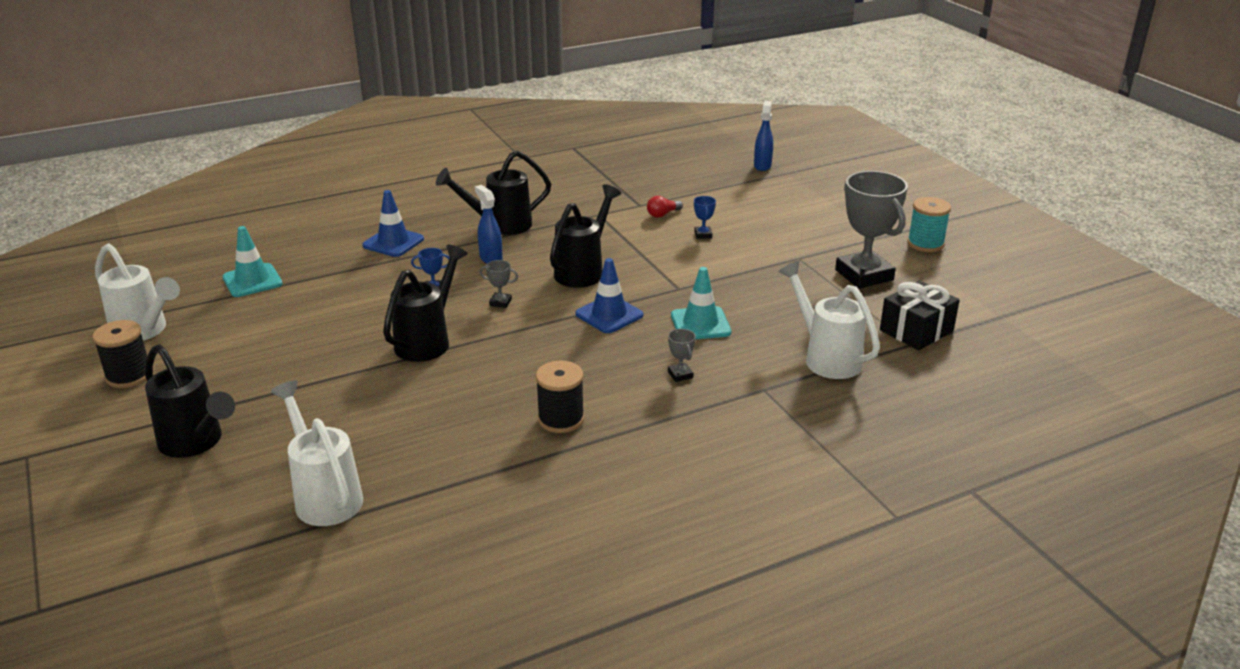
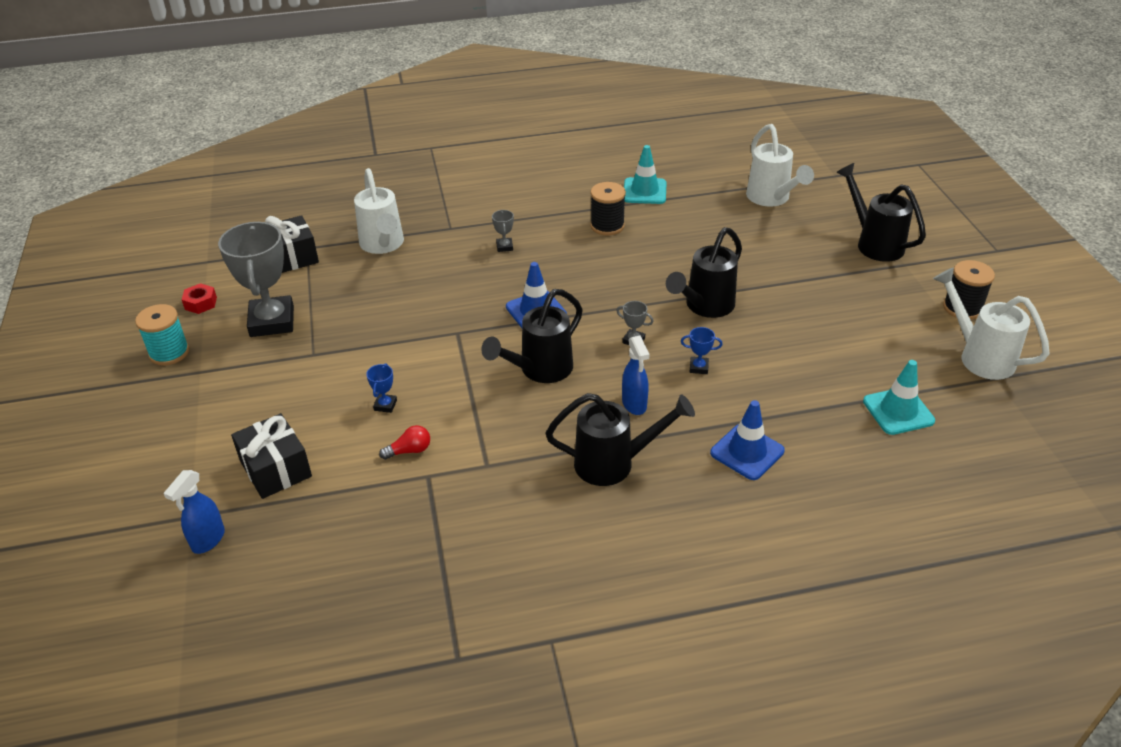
camera: 165 degrees left, 10 degrees up
(700, 324) = (461, 290): turquoise traffic cone -> turquoise traffic cone (644, 191)
(753, 196) = (276, 469): none -> black gift
(951, 280) = (201, 303): none -> red nut

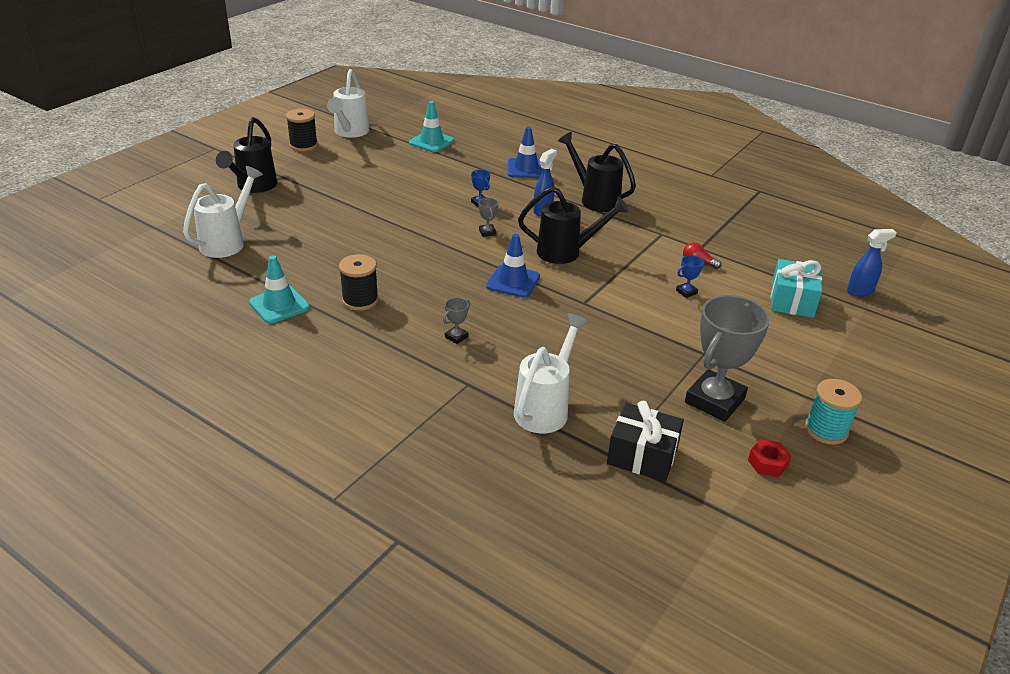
camera: 135 degrees left, 5 degrees down
(276, 469) = (792, 301): black gift -> turquoise gift
(704, 307) = (415, 221): black watering can -> none

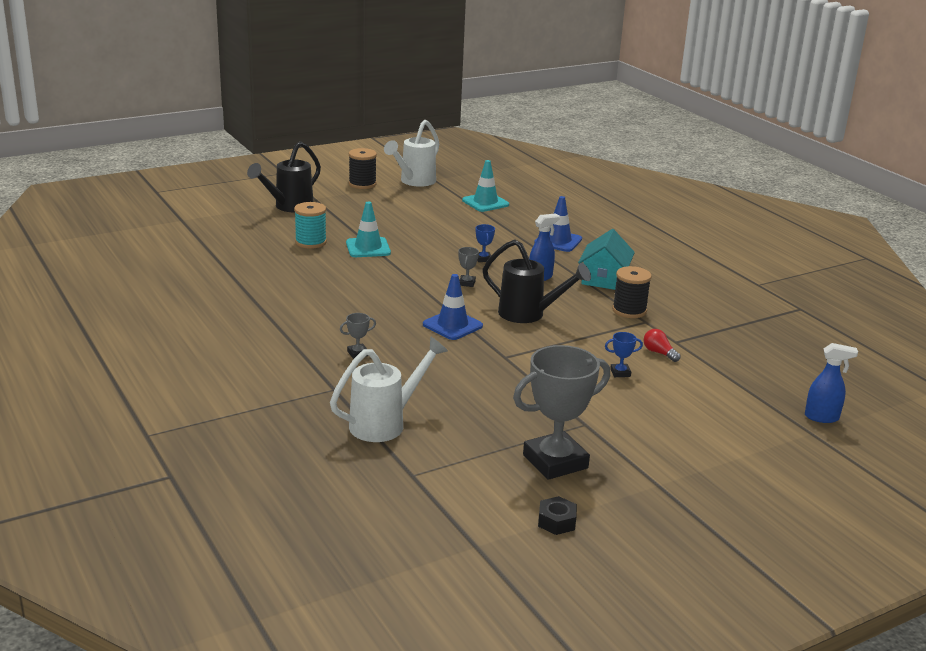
camera: 25 degrees right, 10 degrees down
(227, 242) = (230, 242): white watering can -> none
(279, 305) = (229, 295): turquoise traffic cone -> turquoise traffic cone (368, 248)
(360, 300) = (300, 307): black spool -> black spool (629, 310)
(594, 199) = (604, 279): black watering can -> turquoise house
(642, 456) = (438, 481): black gift -> none
(767, 463) = (556, 521): red nut -> black nut
(792, 301) = (730, 406): turquoise gift -> none
(826, 430) = (648, 515): turquoise spool -> turquoise spool (310, 242)

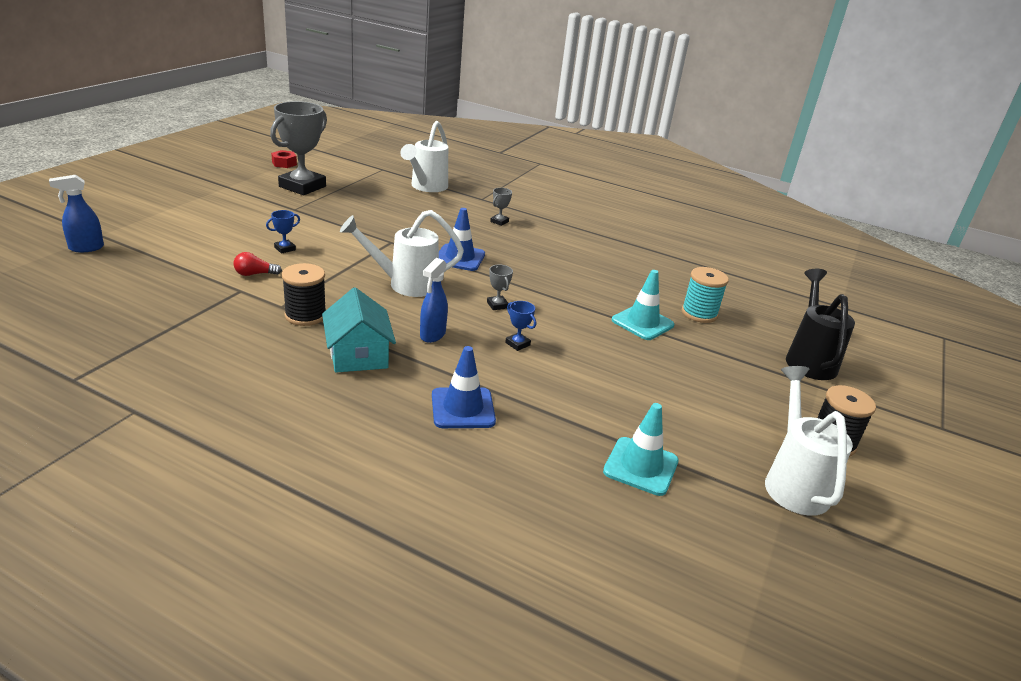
camera: 145 degrees right, 5 degrees up
(529, 315) = (404, 284): black watering can -> white watering can
(556, 521) = (284, 163): black nut -> red nut
(659, 353) = (255, 274): red light bulb -> red light bulb turned 150 degrees clockwise

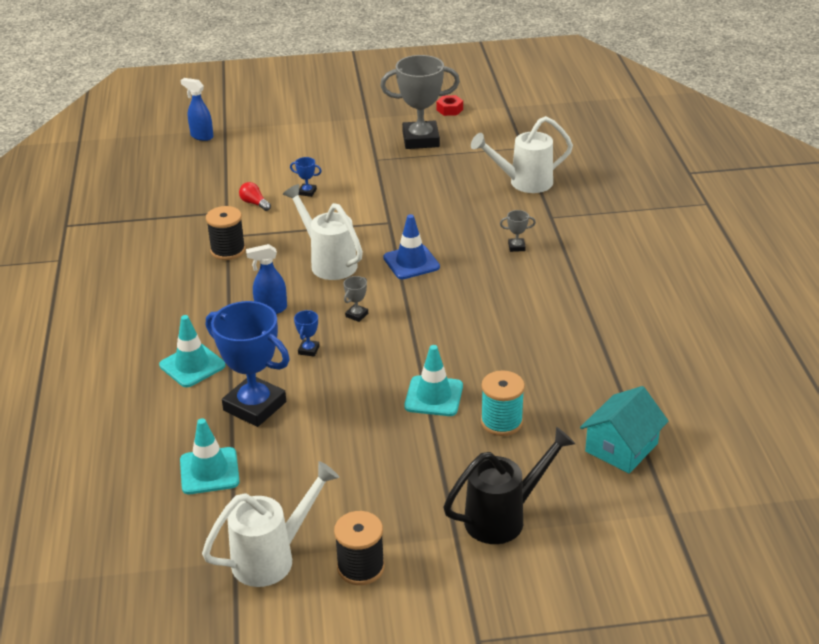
camera: 60 degrees right, 5 degrees up
(358, 354) = (206, 295): turquoise house -> turquoise house (621, 447)
(463, 408) = (192, 365): blue traffic cone -> turquoise traffic cone
(567, 402) = (254, 406): none -> blue trophy

